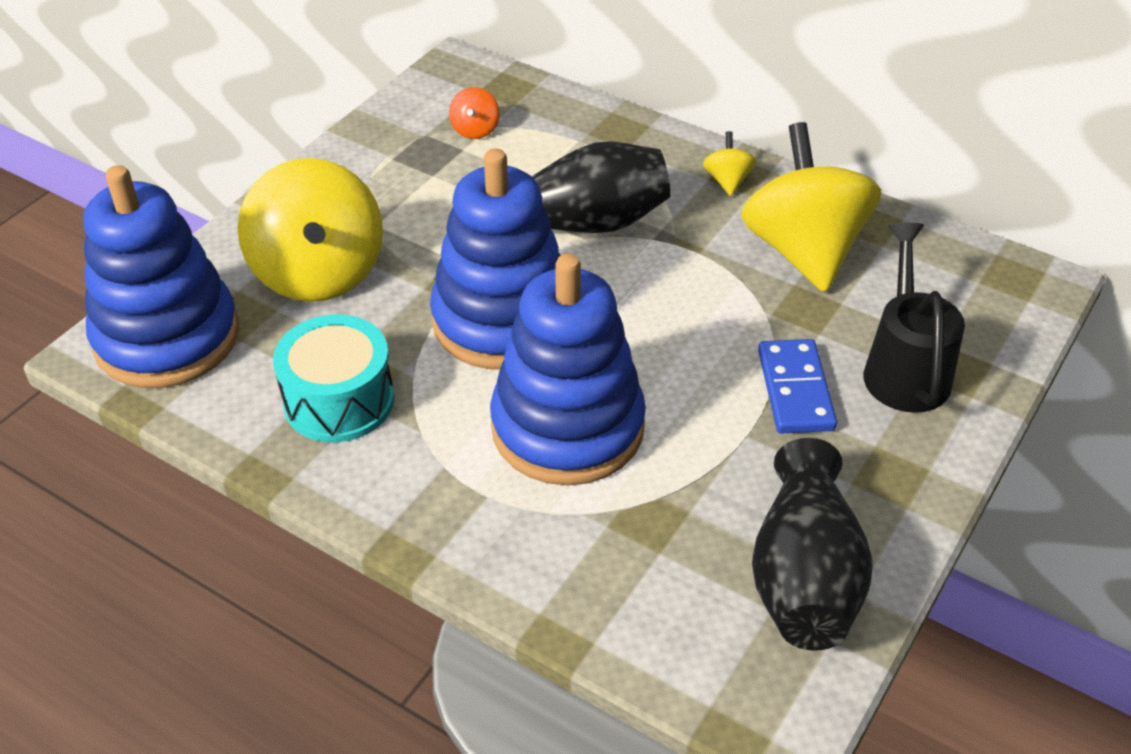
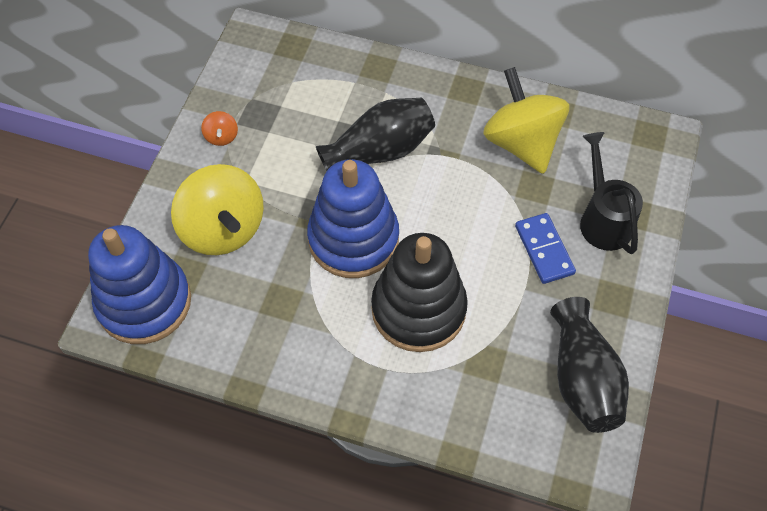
camera: 15 degrees left, 15 degrees up
(339, 401) = (273, 323): turquoise drum -> none
(475, 130) = (284, 88): orange spinning top -> orange spinning top (221, 137)
(567, 427) = (418, 309): blue stacking toy -> black stacking toy
(727, 181) = (460, 96): yellow spinning top -> none

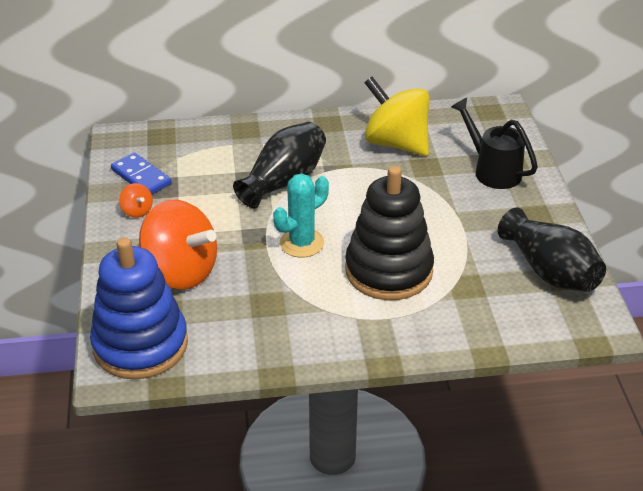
camera: 25 degrees left, 20 degrees down
(223, 229) = (181, 271): yellow spinning top -> orange spinning top
(353, 239) = (301, 243): blue stacking toy -> turquoise cactus
(544, 250) = (461, 202): blue domino -> blue domino (141, 177)

